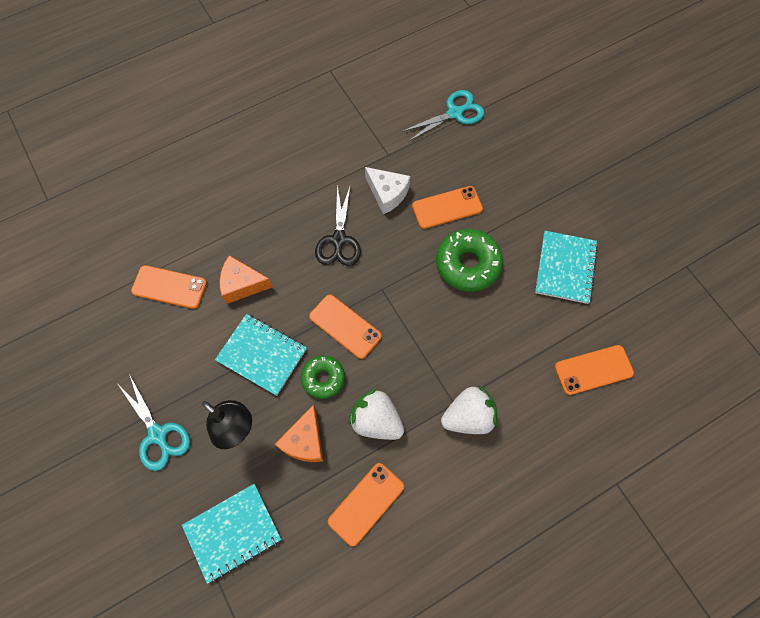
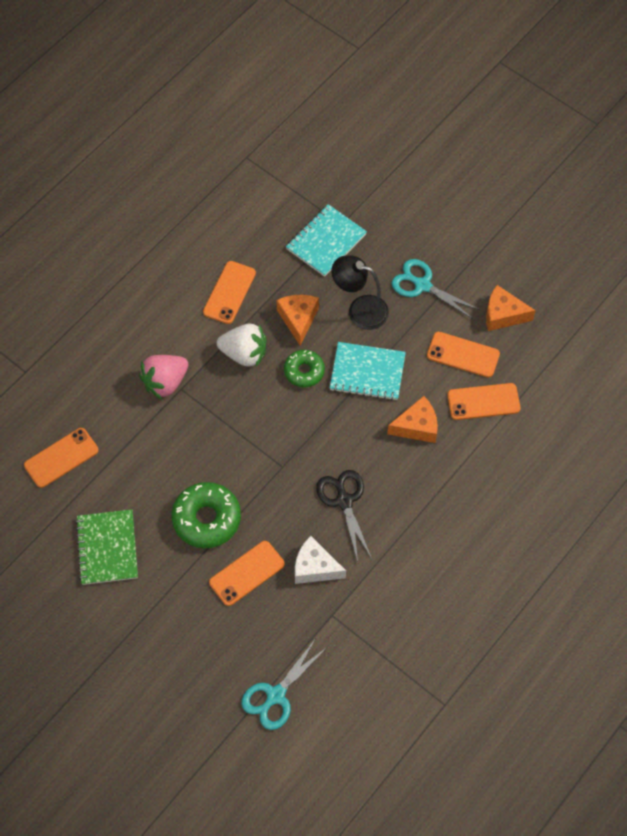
camera: 160 degrees right, 5 degrees down
(98, 369) = (503, 315): none -> orange cheese
(345, 326) = (303, 421): orange phone -> orange phone (463, 355)
(468, 416) = (165, 382): white strawberry -> pink strawberry
(565, 268) = (107, 548): turquoise notebook -> green notebook

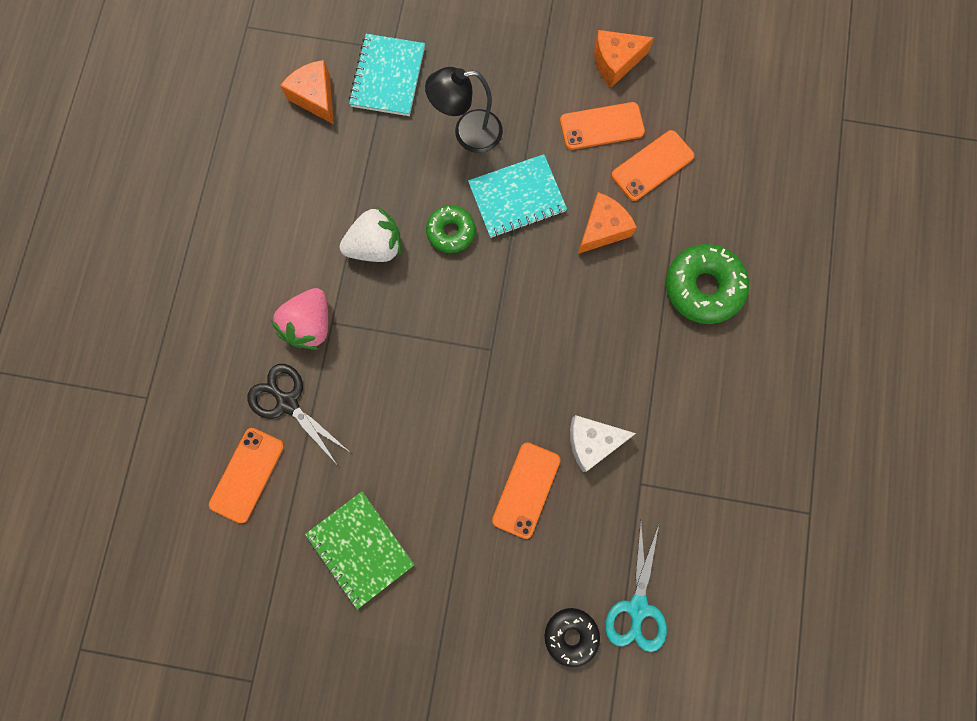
camera: 30 degrees left, 15 degrees up
(206, 519) = (447, 453): green donut -> green donut (703, 287)
(216, 686) = (571, 635): none -> black donut
(229, 292) = (319, 187): orange phone -> none
(298, 319) = (410, 178): orange cheese -> orange cheese (315, 97)
(344, 500) = (577, 351): black scissors -> black scissors (287, 402)
(422, 285) = (515, 73): turquoise scissors -> none

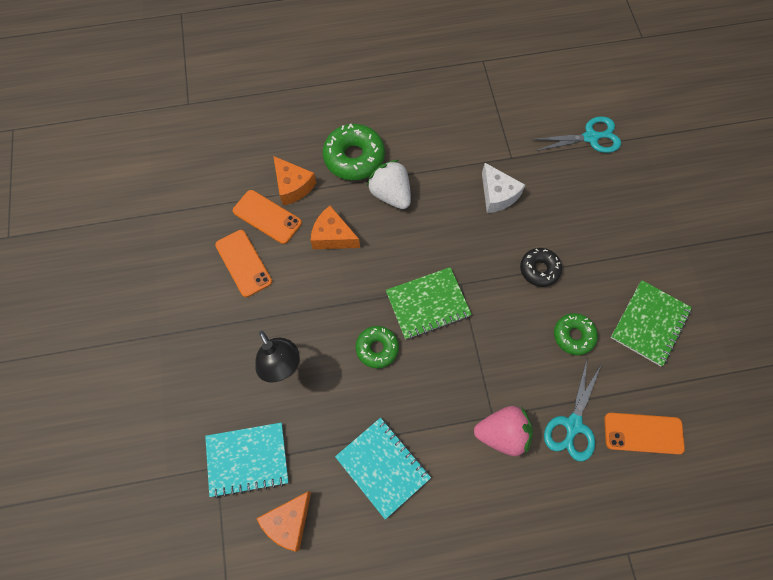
camera: 110 degrees left, 10 degrees down
(287, 402) = (573, 425): black scissors -> turquoise scissors
(376, 246) = (413, 405): white strawberry -> white strawberry (391, 194)
(381, 450) = (573, 336): none -> green donut
(481, 303) = (428, 304): none -> green notebook
(517, 198) = (328, 307): turquoise notebook -> turquoise notebook (383, 467)
(526, 489) = (551, 226): orange phone -> none
(571, 635) = (629, 170): black donut -> black donut (539, 269)
(615, 62) = (180, 270): orange cheese -> orange cheese (293, 186)

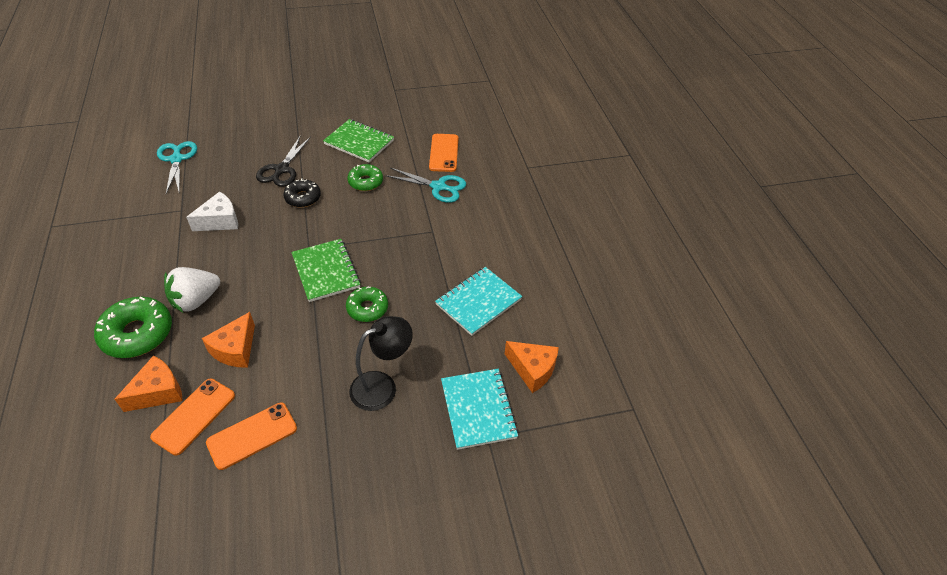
camera: 95 degrees left, 20 degrees down
(502, 433) = (446, 226): pink strawberry -> none
(585, 242) = (281, 170): none -> black scissors

